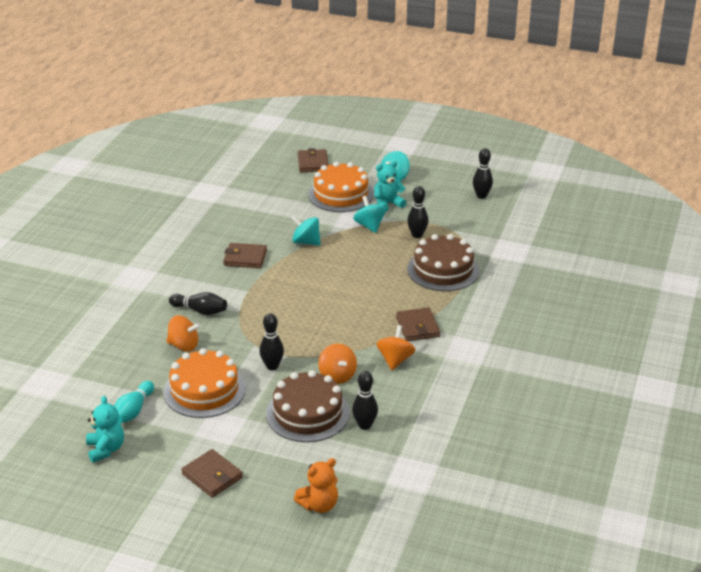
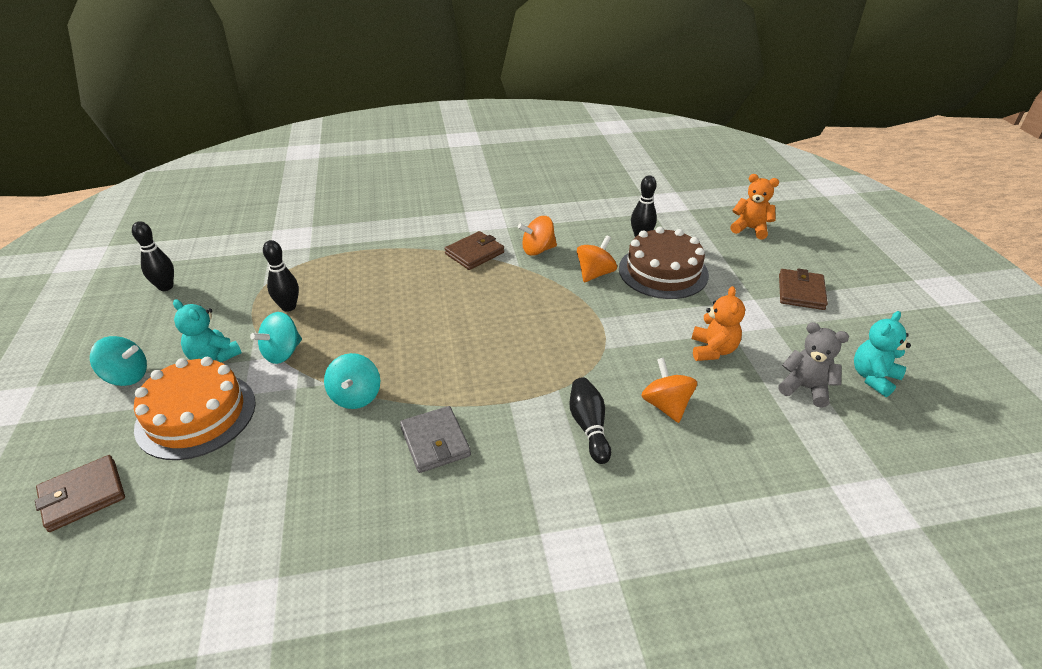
camera: 120 degrees left, 5 degrees up
(133, 411) = (805, 388): turquoise bowling pin -> grey teddy bear
(204, 390) = (712, 350): orange cake -> orange teddy bear
(245, 258) = (435, 442): brown wallet -> grey wallet
(272, 366) = (625, 319): black bowling pin -> none
(443, 270) = (357, 268): brown cake -> none

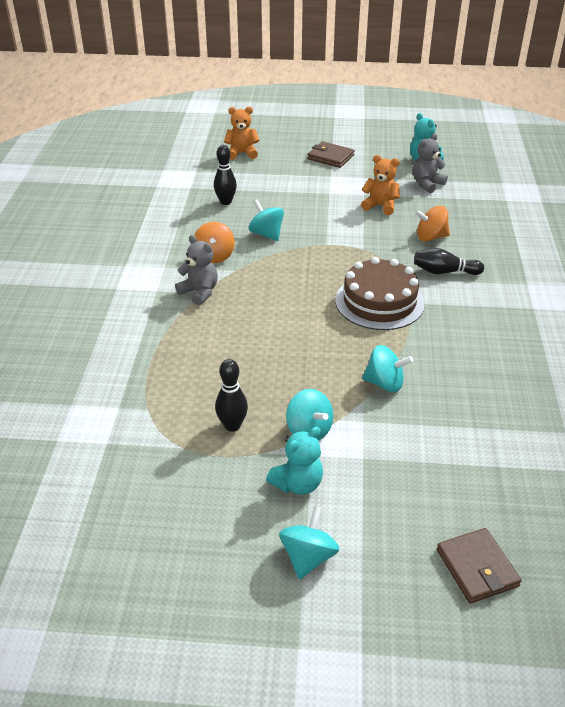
camera: 75 degrees left, 0 degrees up
(166, 287) = (139, 539): black bowling pin -> none
(196, 415) = (384, 491): orange cake -> none
(435, 442) = (446, 344): grey wallet -> none
(474, 253) = (199, 292): brown wallet -> grey teddy bear
(595, 274) = (266, 234): orange spinning top -> turquoise spinning top
(663, 271) = (279, 203): brown cake -> brown cake (379, 302)
(750, 229) = (242, 153): orange teddy bear -> orange teddy bear turned 45 degrees clockwise

